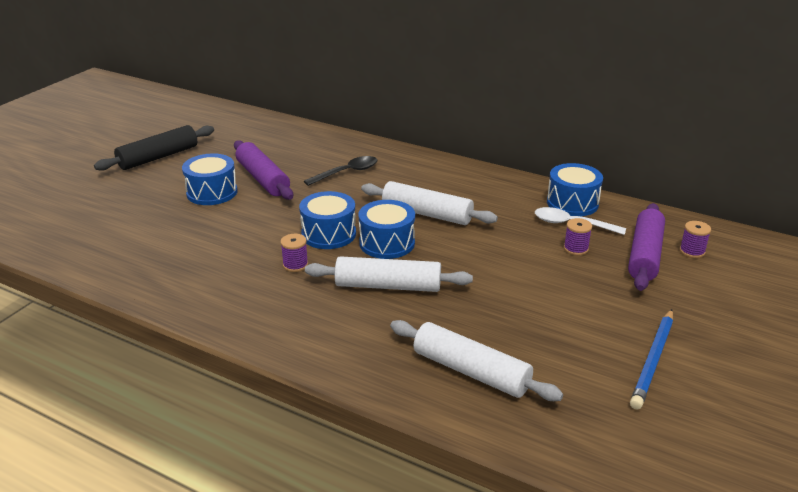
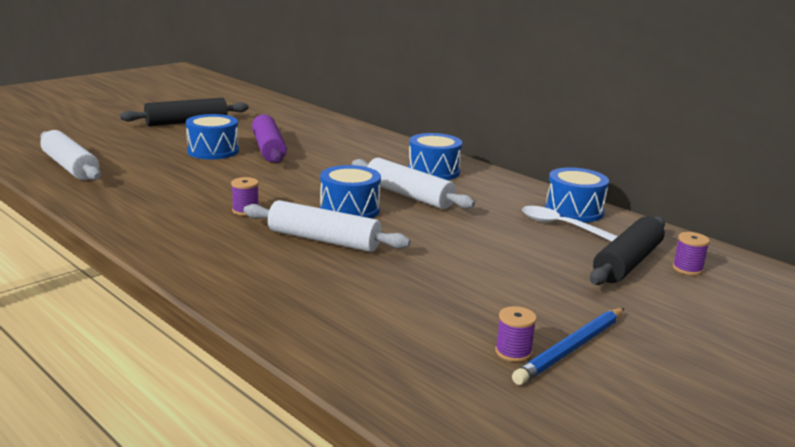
camera: 15 degrees right, 10 degrees down
(328, 234) = (297, 194): blue drum -> blue drum (433, 171)
(347, 172) = (353, 156): black spoon -> none
(471, 371) = (355, 318): white rolling pin -> white rolling pin (70, 167)
(576, 249) = (550, 245): purple spool -> purple spool (513, 352)
(645, 255) = (627, 263): purple rolling pin -> black rolling pin

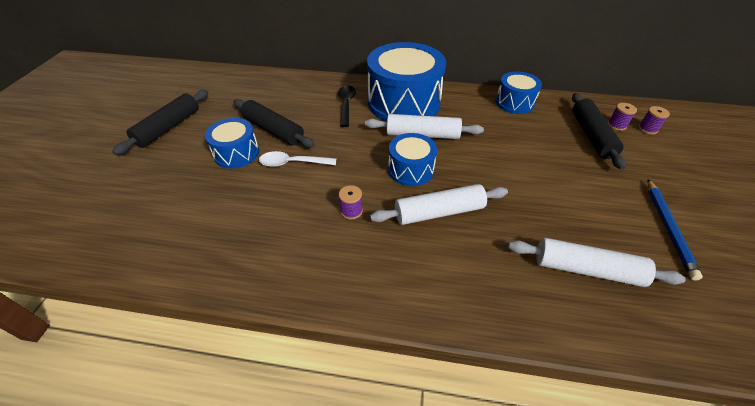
camera: 35 degrees left, 25 degrees up
(70, 167) = (142, 238): white rolling pin -> white rolling pin (586, 269)
(268, 149) = (273, 130): purple rolling pin -> black rolling pin
(368, 155) = (346, 105): none -> black spoon
(433, 171) = (404, 102): blue drum -> blue drum, size x1.91
(513, 352) = (655, 252): purple spool -> purple spool (647, 129)
(560, 226) = (527, 120): white spoon -> white spoon (292, 163)

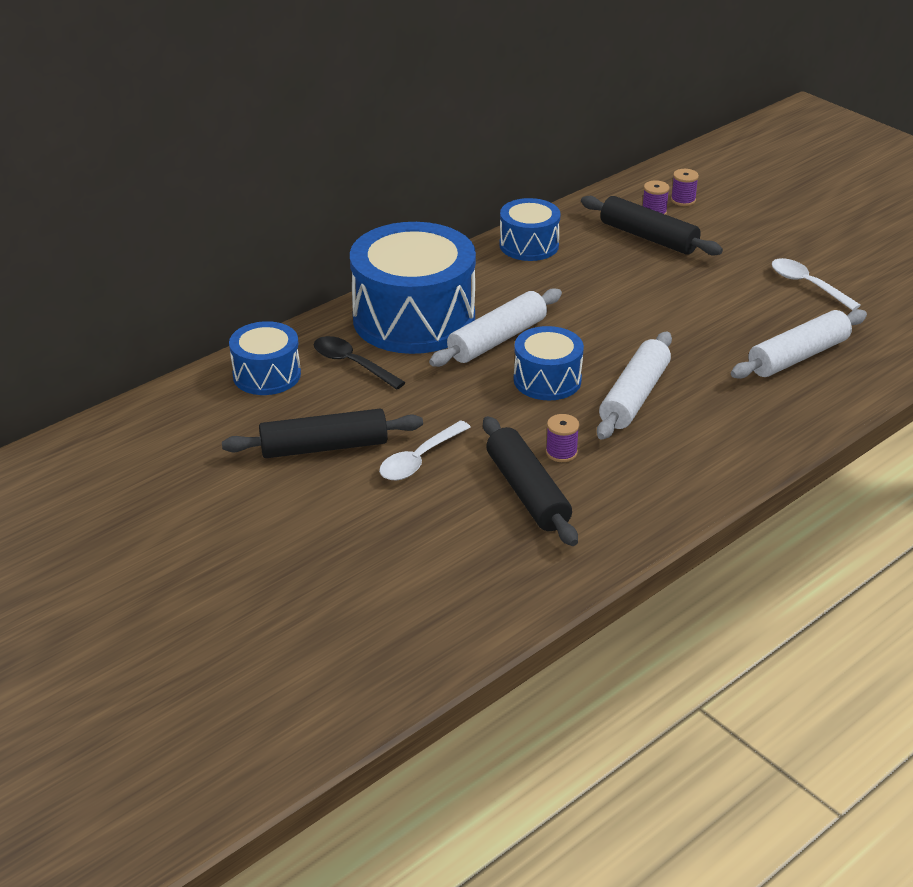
camera: 50 degrees left, 10 degrees down
(168, 127) = (178, 540): black rolling pin -> black rolling pin (527, 492)
(236, 153) = (335, 497): blue drum -> blue drum (267, 375)
(668, 228) = (807, 285): blue pencil -> white spoon

